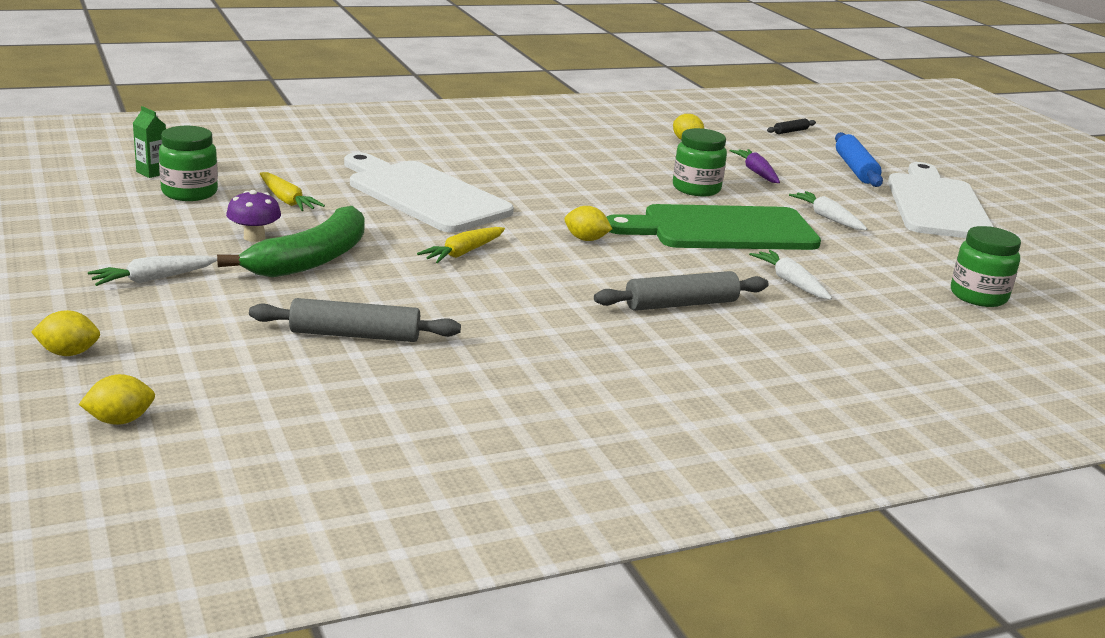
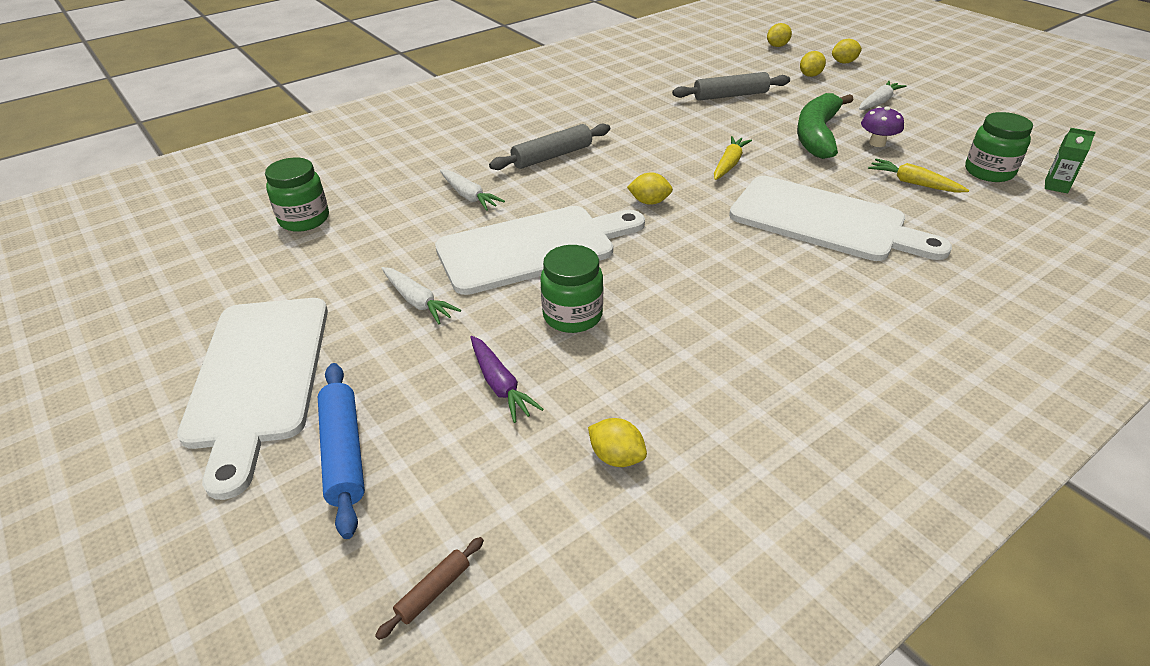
camera: 170 degrees right, 15 degrees up
(172, 341) = (810, 75): none -> yellow lemon
(721, 229) = (533, 248): green cutting board -> white cutting board
(790, 131) = (434, 591): black rolling pin -> brown rolling pin

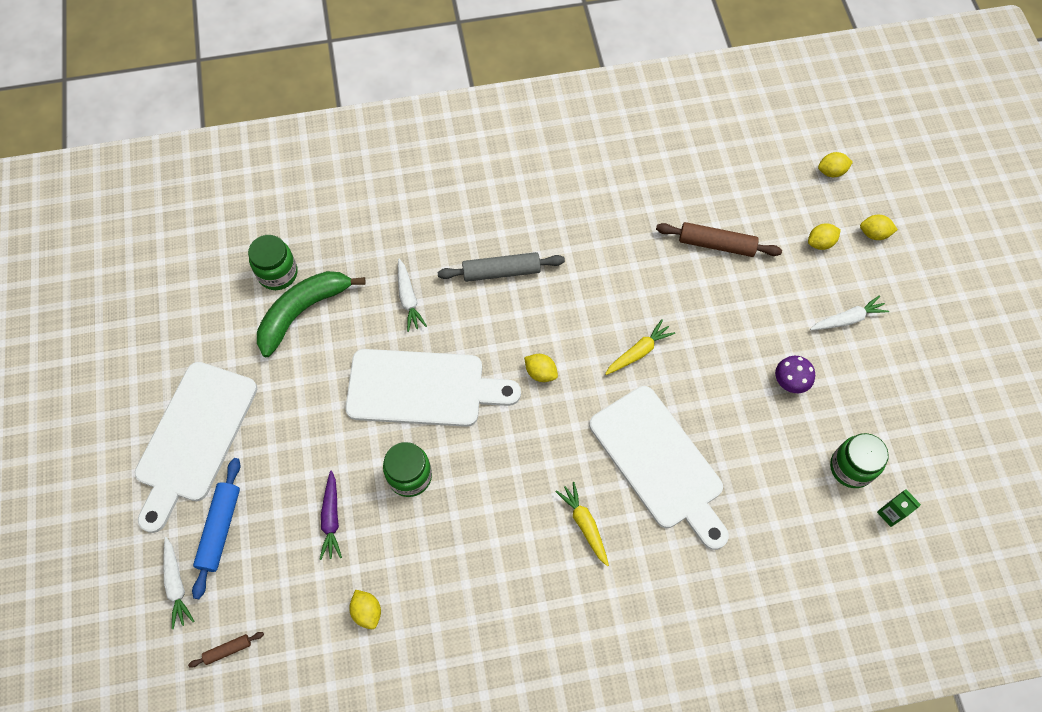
camera: 25 degrees right, 25 degrees up
(417, 301) = (317, 410): white carrot -> white carrot (176, 584)
(730, 95) = (716, 244): grey rolling pin -> brown rolling pin
(817, 135) = (747, 344): green banana -> green banana (303, 312)
(913, 183) = (772, 451): yellow carrot -> yellow carrot (584, 524)

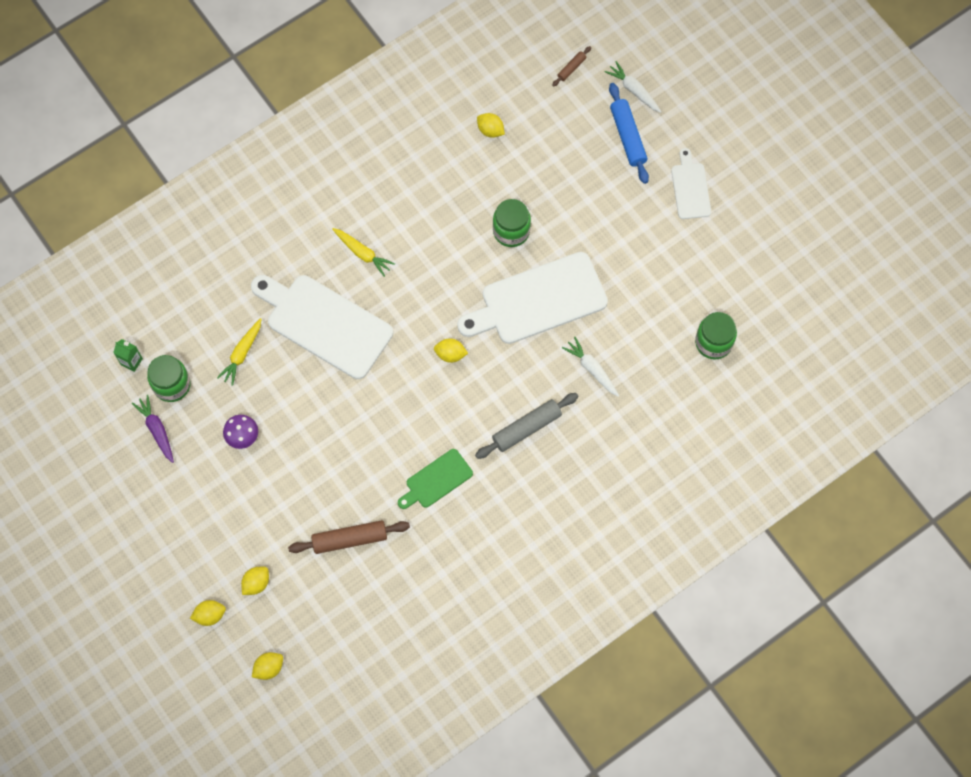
camera: 155 degrees right, 5 degrees up
(194, 438) = (690, 188): white cutting board -> white cutting board, size x0.52
(303, 312) = (671, 319): green banana -> none
(331, 518) = (552, 178): purple carrot -> purple carrot (157, 430)
(611, 261) = (436, 480): none -> green cutting board
(638, 352) = (378, 407): yellow carrot -> yellow carrot (242, 354)
(847, 319) = (210, 516): white carrot -> none

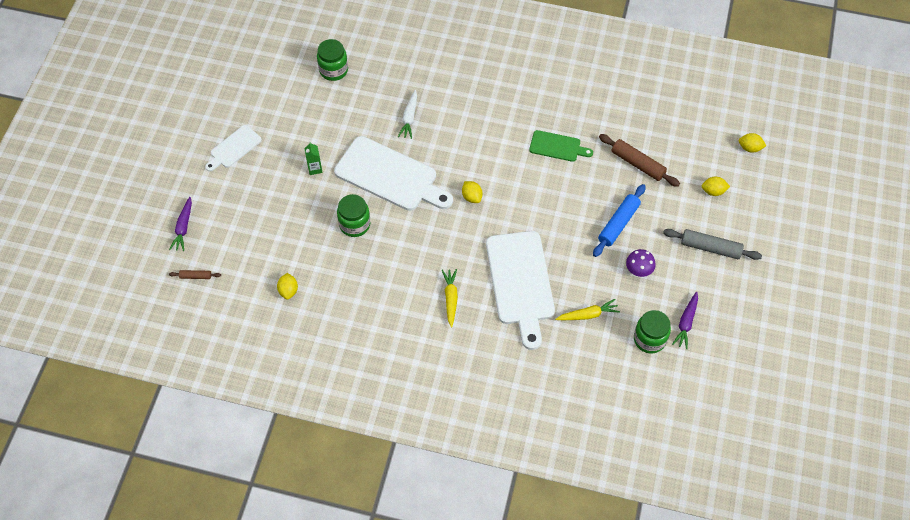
camera: 130 degrees left, 10 degrees down
(131, 361) = (660, 378): green carton -> green carton (315, 168)
(210, 615) = (756, 200): yellow lemon -> none
(527, 428) = (479, 124): grey rolling pin -> grey rolling pin (710, 248)
(628, 136) = (224, 207): blue rolling pin -> blue rolling pin (618, 224)
(633, 90) = (183, 227): white carrot -> purple carrot

